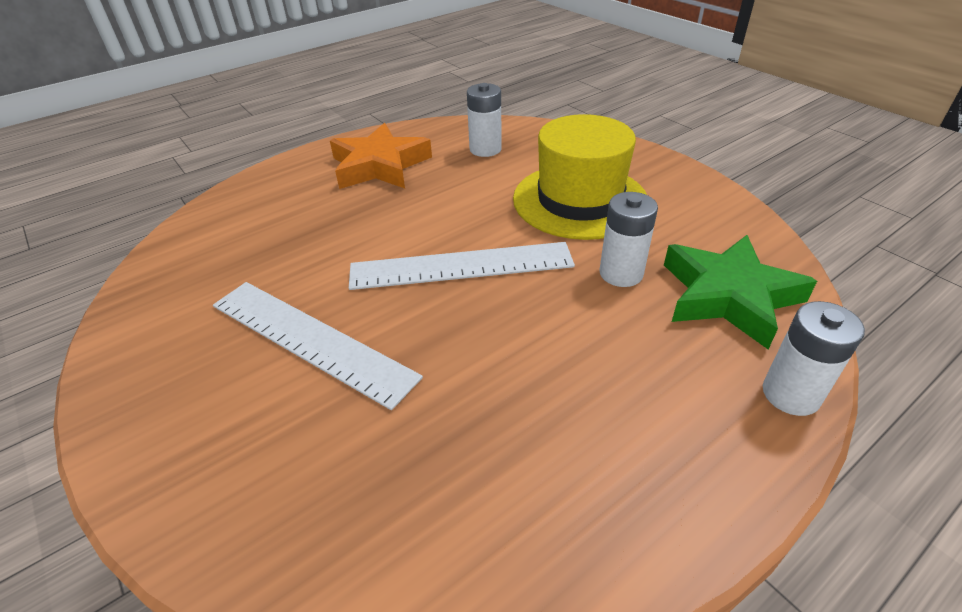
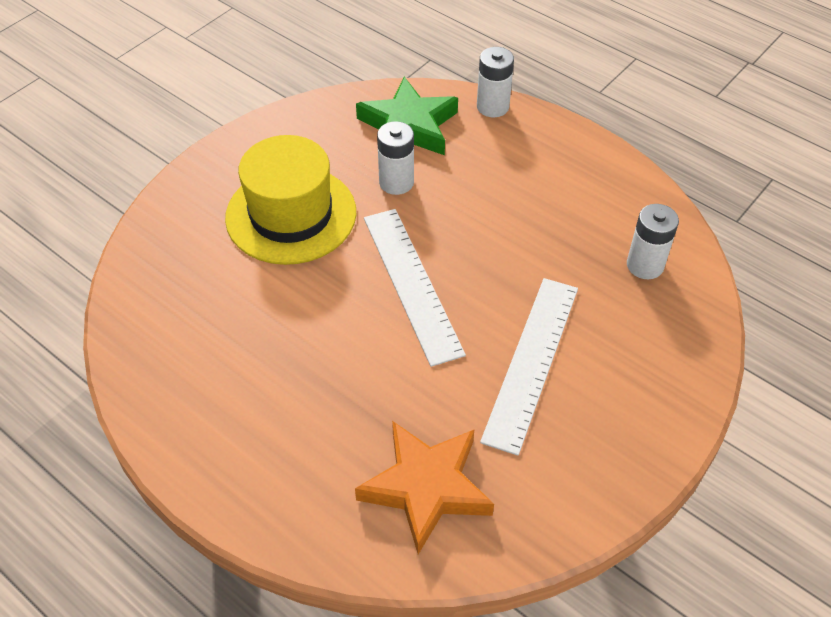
camera: 105 degrees left, 10 degrees up
(379, 165) = (237, 402): orange star -> orange star (426, 487)
(485, 149) = (189, 306): white battery -> white battery (645, 265)

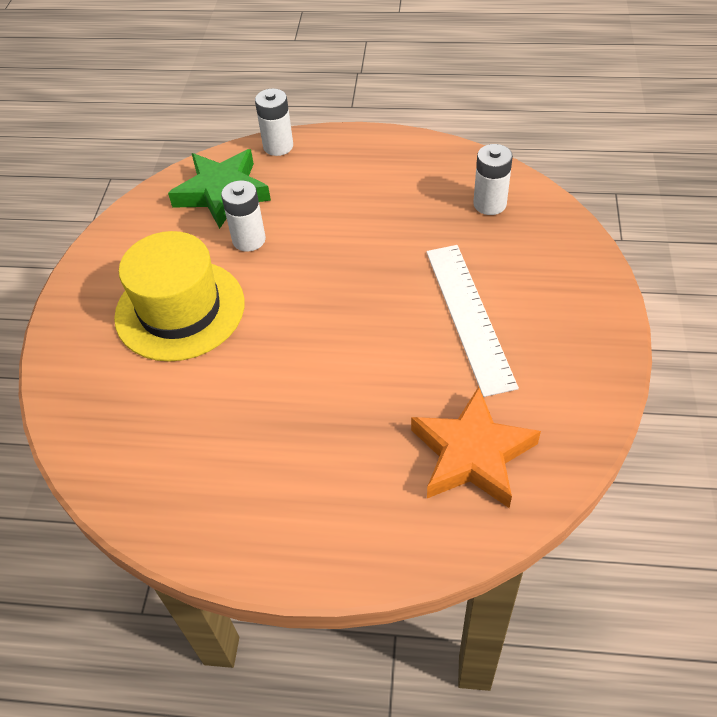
camera: 30 degrees left, 0 degrees up
(411, 283) = (328, 309): white ruler -> none

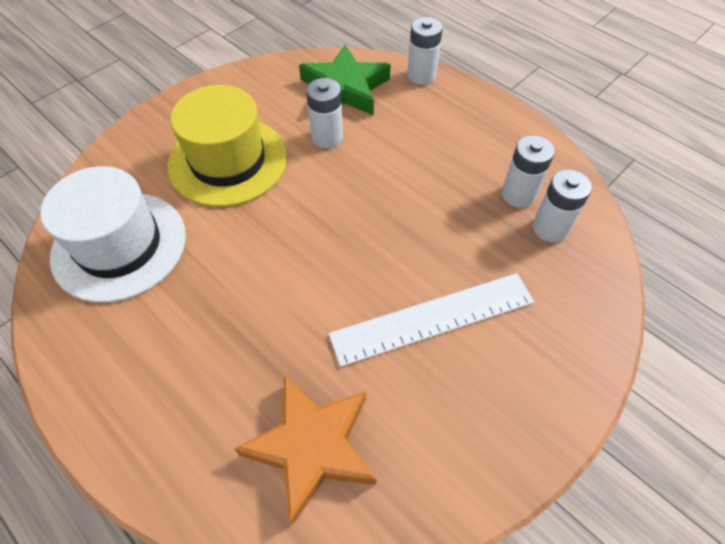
camera: 35 degrees right, 5 degrees up
(156, 434) = (119, 245): none -> white hat
(445, 194) = (518, 194): none -> white battery
(469, 316) = (432, 318): white ruler -> white ruler turned 45 degrees clockwise

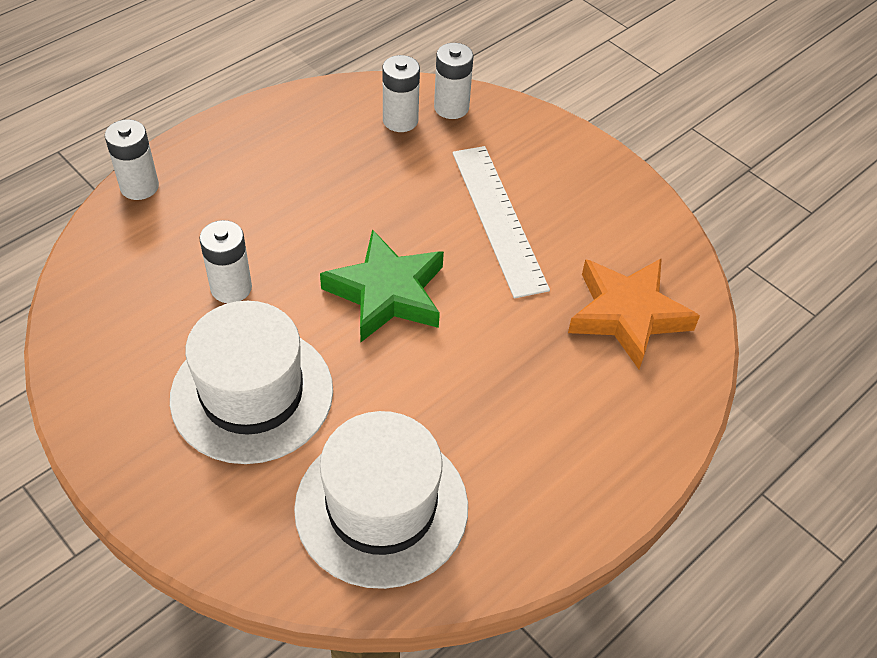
camera: 90 degrees left, 5 degrees down
(228, 161) = (252, 394): yellow hat -> white hat
(345, 89) = (142, 264): green star -> green star (387, 293)
(518, 194) = (353, 134): white battery -> white battery (451, 107)

